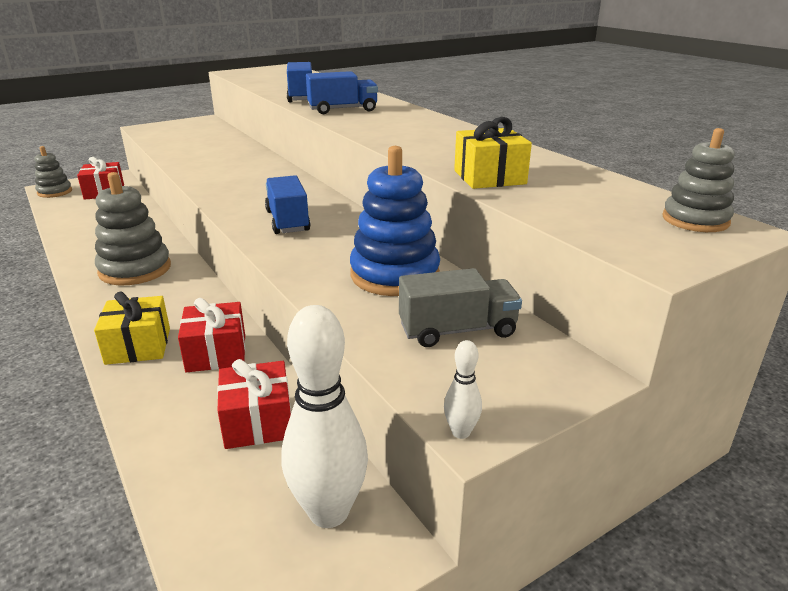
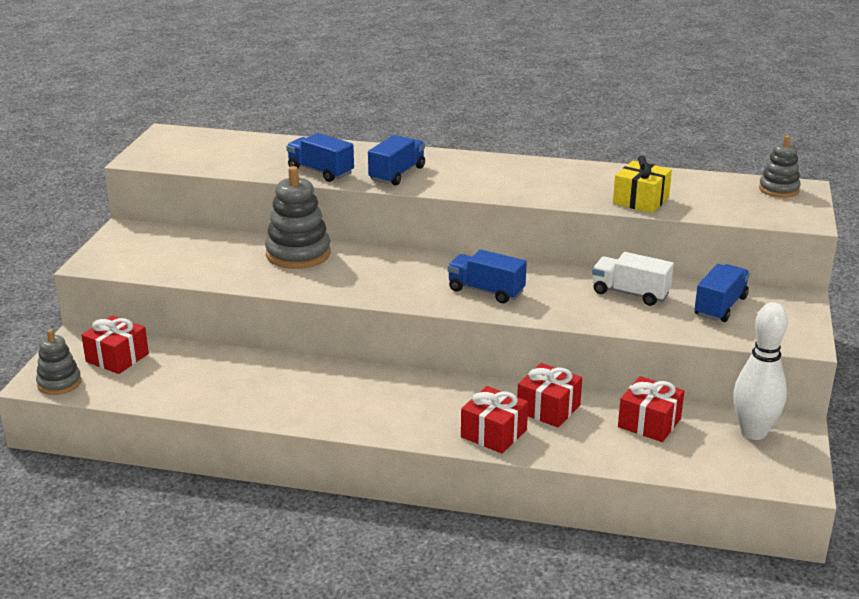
camera: 45 degrees left, 0 degrees up
(135, 269) = (353, 397): grey stacking toy -> grey stacking toy (298, 254)
(138, 346) = (493, 433): yellow gift -> red gift
(394, 275) = (630, 293): blue stacking toy -> white truck
(457, 330) = (720, 307): grey truck -> blue truck
(461, 432) = (805, 346): white bowling pin -> none

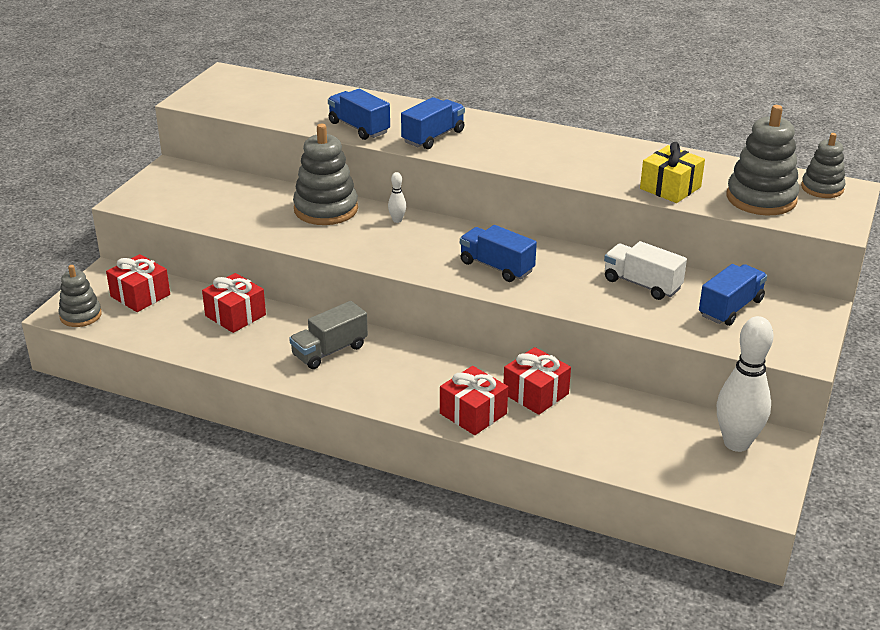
camera: 10 degrees right, 5 degrees up
(331, 390) = (329, 351): none -> grey truck
(373, 257) = (397, 220): none -> white bowling pin
(649, 423) = (632, 420): red gift -> red gift (235, 315)
(727, 203) = (761, 198): none -> grey stacking toy

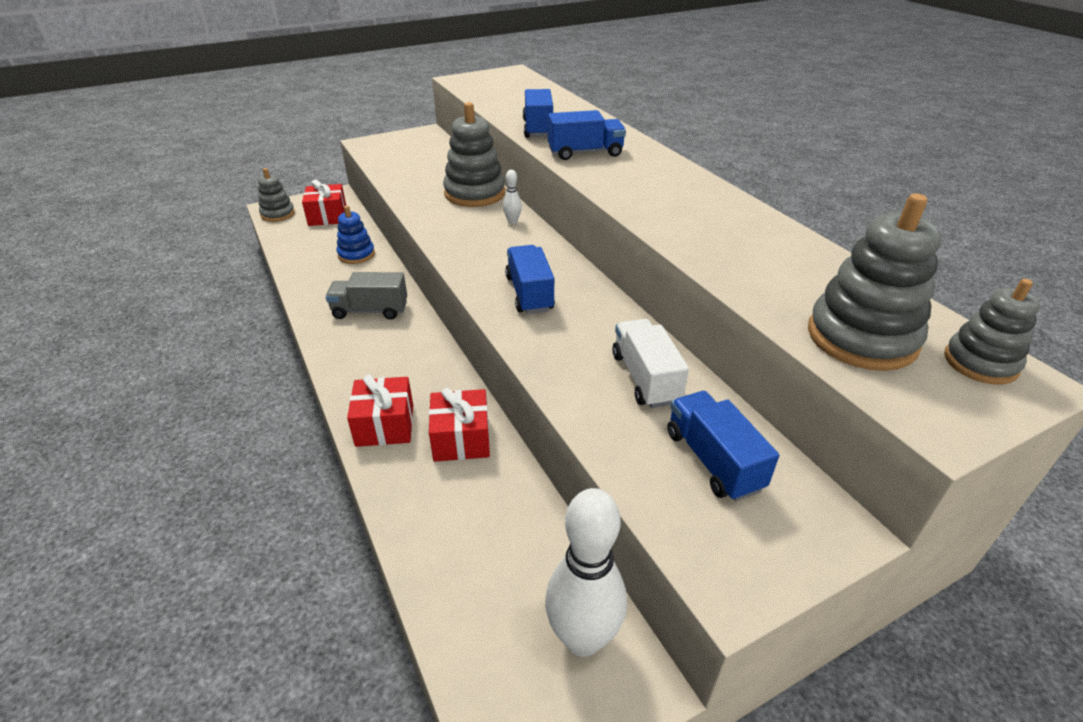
camera: 40 degrees right, 5 degrees up
(235, 315) = (356, 254): red gift -> blue stacking toy
(670, 188) = (753, 278): yellow gift -> none
(730, 308) = (713, 460): blue truck -> blue truck turned 105 degrees counterclockwise

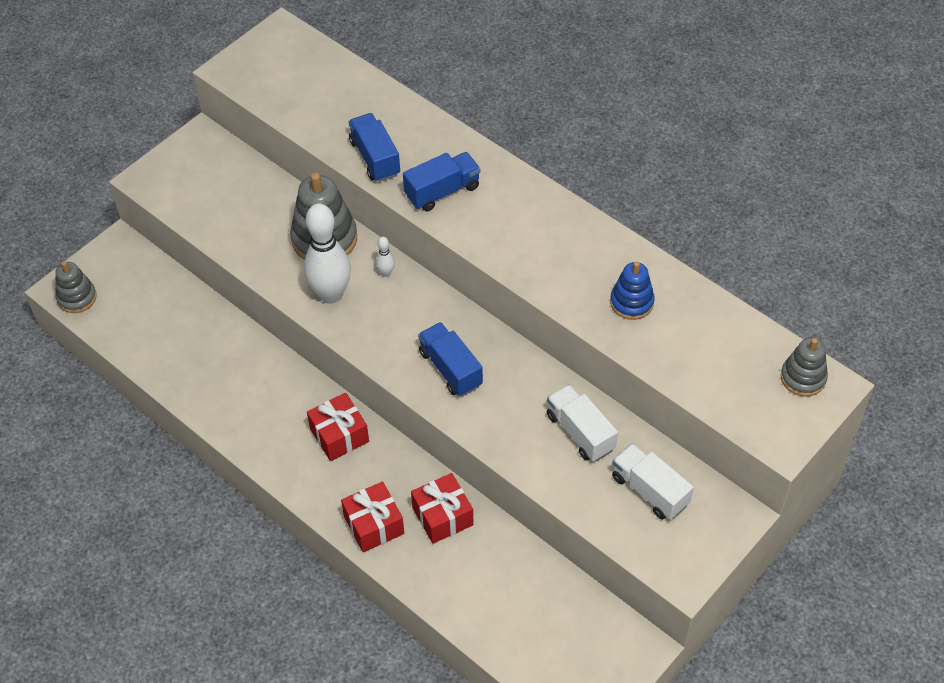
camera: 20 degrees left, 15 degrees up
(327, 216) = (137, 284): red gift -> red gift (339, 435)
(356, 254) = (213, 334): blue stacking toy -> blue stacking toy (631, 302)
(370, 310) = (279, 406): grey truck -> none
(582, 638) = (598, 634): white bowling pin -> white bowling pin (331, 294)
(713, 460) = (649, 490): blue truck -> white truck
(861, 337) = (727, 378): grey stacking toy -> none

